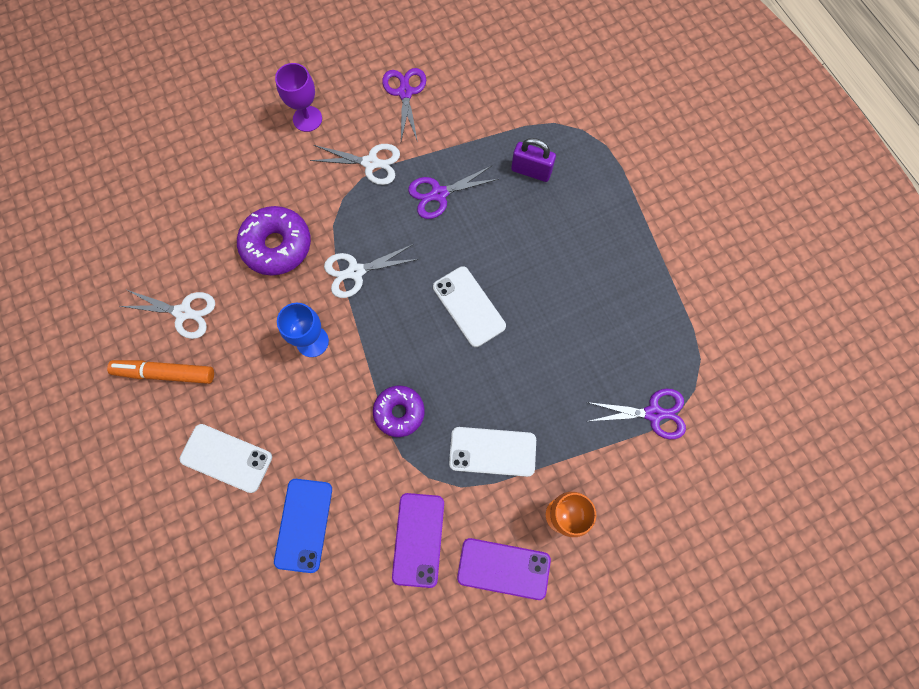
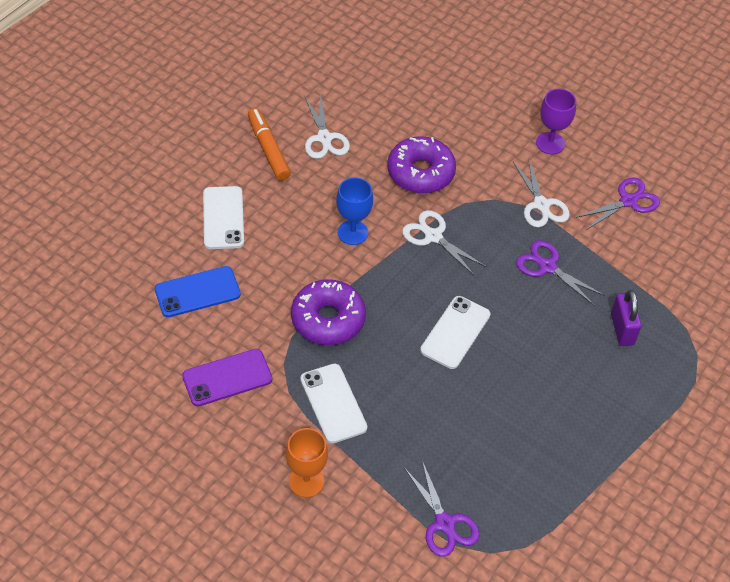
camera: 60 degrees right, 20 degrees down
(399, 412) = (328, 319): purple donut -> purple donut, size x1.50
(503, 568) = (235, 452): purple phone -> none

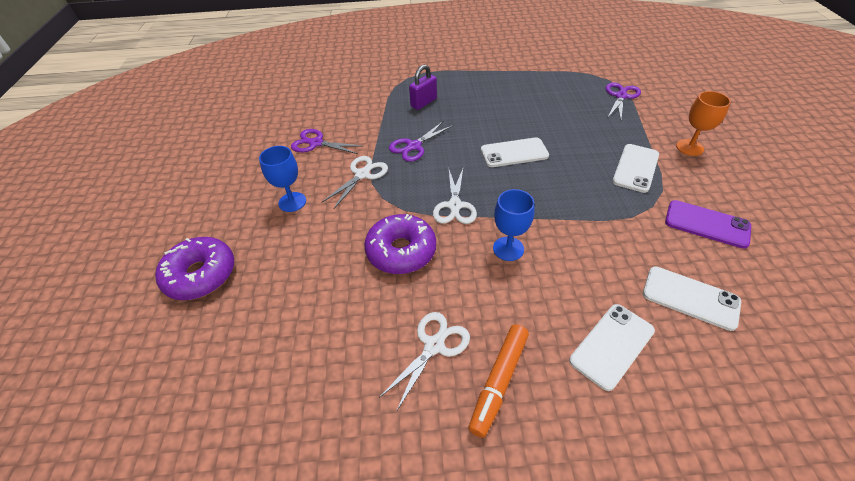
camera: 125 degrees left, 5 degrees down
(197, 292) = (690, 298): blue phone -> white phone
(328, 319) = (592, 209): purple donut -> purple donut (201, 275)
(547, 267) = (414, 146): purple scissors -> purple scissors turned 45 degrees clockwise
(550, 143) = (292, 202): purple goblet -> blue goblet

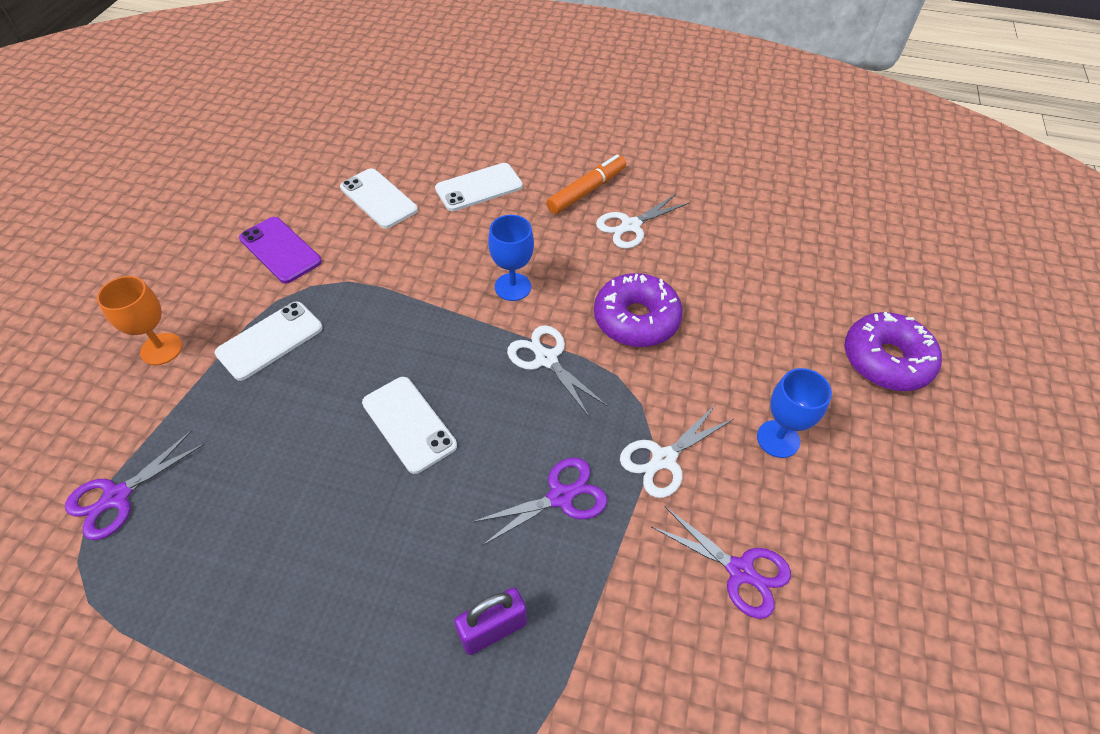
camera: 165 degrees left, 5 degrees up
(455, 206) = (546, 359): white scissors -> white scissors turned 60 degrees counterclockwise
(514, 153) = (408, 424): white phone -> white phone turned 45 degrees clockwise

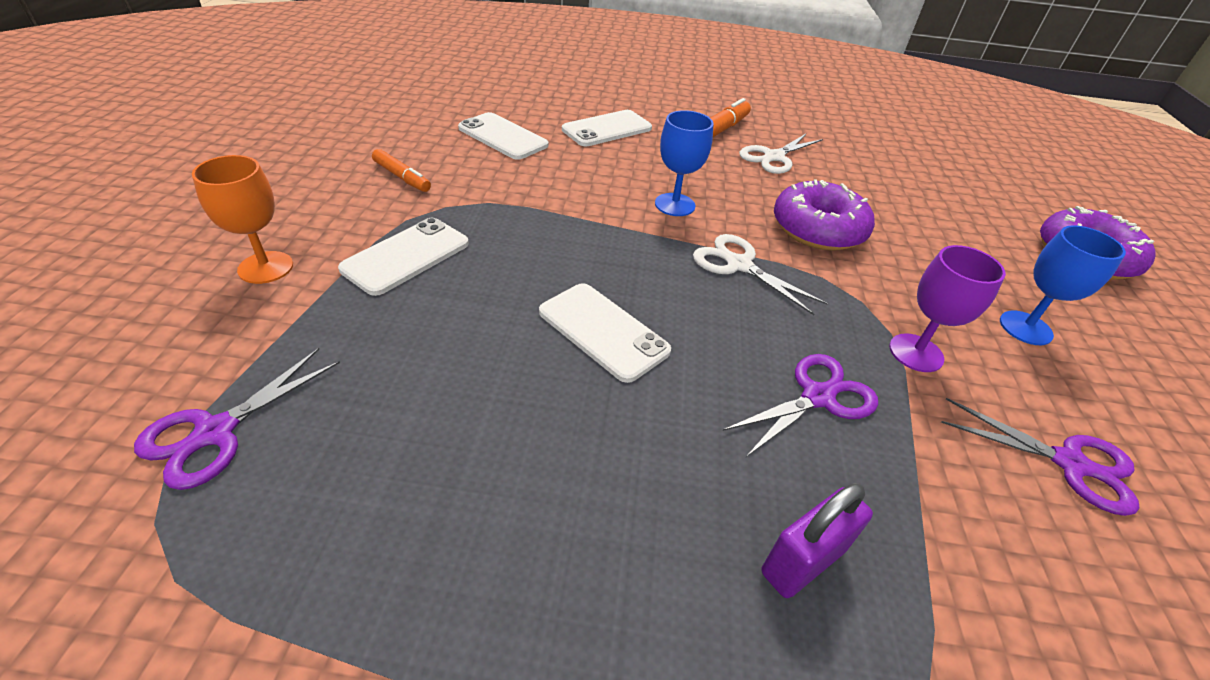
camera: 10 degrees left, 10 degrees down
(280, 250) = (402, 177): purple phone -> orange marker
(663, 459) = (916, 353): white scissors -> purple goblet

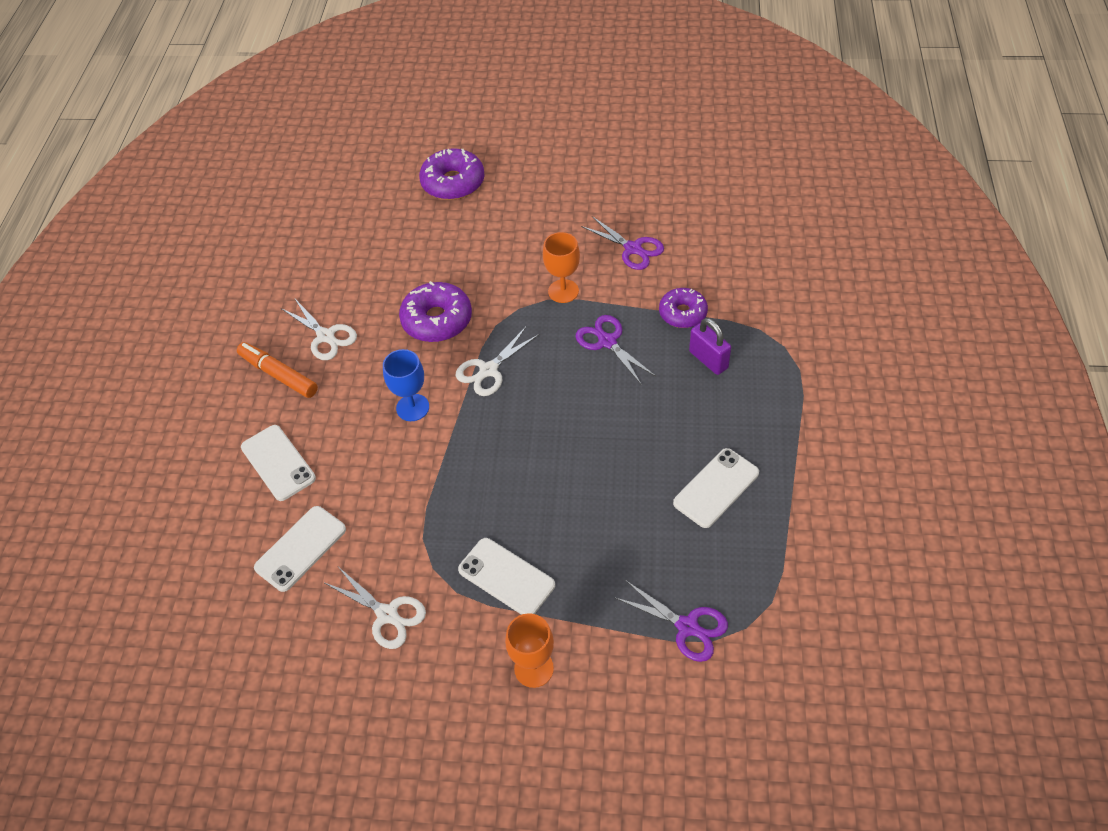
camera: 85 degrees left, 10 degrees up
(402, 177) = (387, 614): orange marker -> white scissors
(603, 331) = (570, 445): white phone -> white phone (716, 488)
(916, 353) = (563, 291): purple goblet -> orange goblet
(923, 530) = (682, 313): none -> purple donut
(1025, 328) = (532, 235): blue goblet -> none
(1069, 463) = (633, 249): purple scissors -> purple scissors turned 105 degrees clockwise

